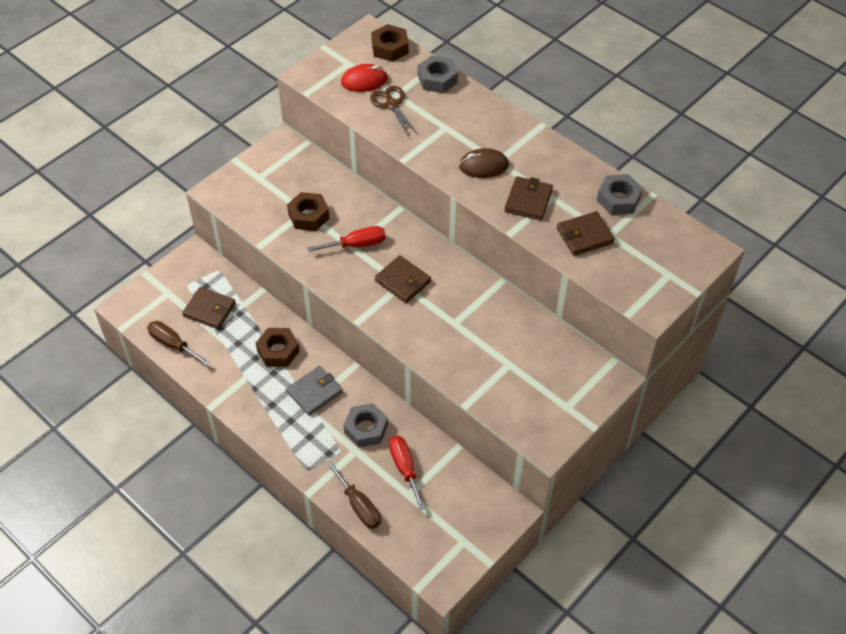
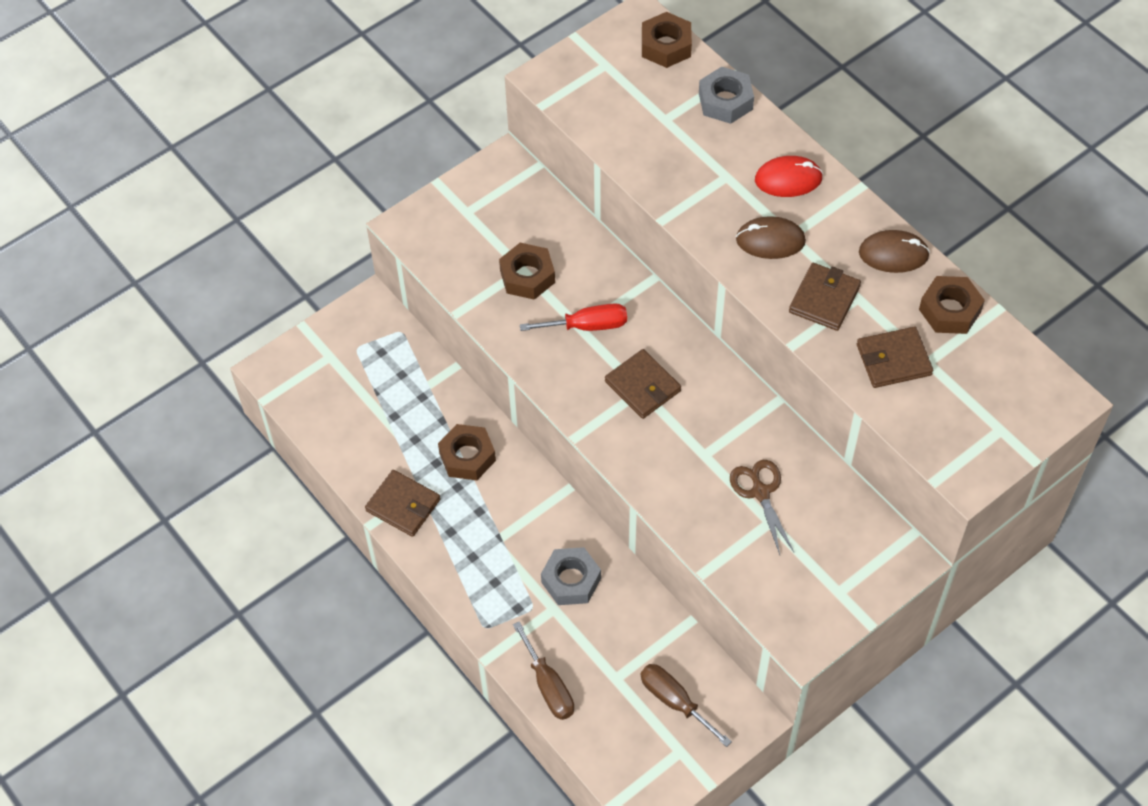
camera: 10 degrees right, 5 degrees up
(173, 344) = (329, 431): brown screwdriver -> brown screwdriver (675, 701)
(209, 310) = (382, 387): brown wallet -> brown wallet (403, 505)
(314, 392) = (509, 521): grey wallet -> none
(364, 81) = (623, 94): red mouse -> red mouse (788, 179)
(392, 104) = (657, 134): brown scissors -> brown scissors (760, 492)
(404, 468) = (615, 642): red screwdriver -> none
(572, 166) = (893, 254): none -> brown mouse
(618, 199) = (950, 310): grey nut -> brown nut

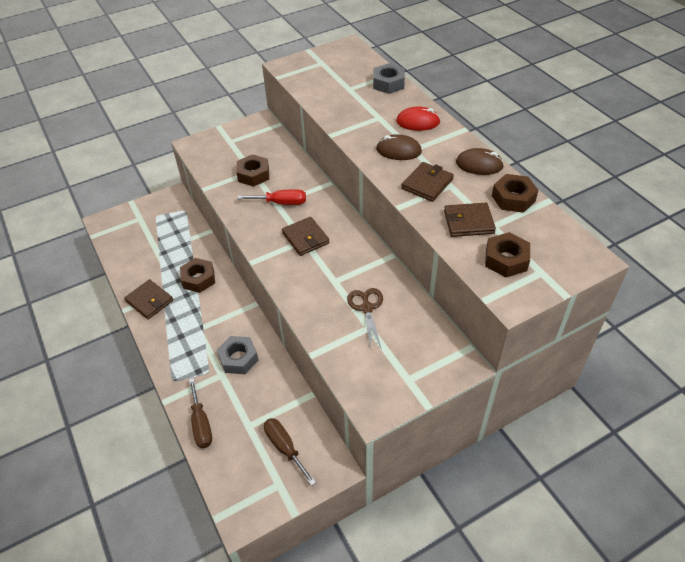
camera: 10 degrees right, 10 degrees down
(666, 46) = (360, 57): brown nut -> brown nut (506, 260)

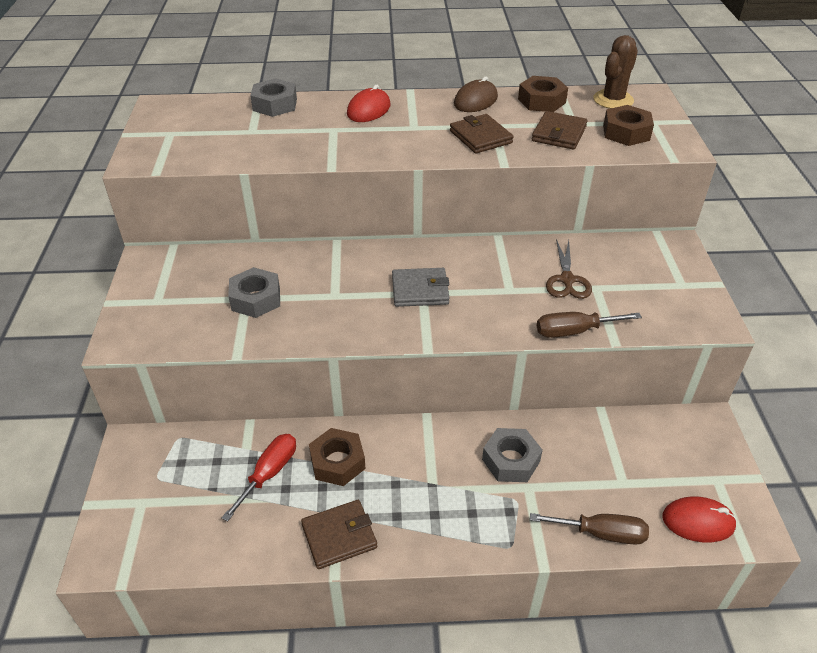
camera: 65 degrees left, 5 degrees down
(234, 479) = (698, 521): none -> red mouse
(253, 175) = (256, 299): brown nut -> grey nut
(281, 203) = (336, 291): red screwdriver -> red screwdriver (269, 473)
(285, 448) = (668, 457): brown screwdriver -> brown screwdriver (574, 331)
(305, 238) = (420, 290): brown wallet -> grey wallet
(367, 308) = (567, 280): brown scissors -> brown scissors turned 105 degrees counterclockwise
(398, 150) = (407, 136): brown mouse -> none
(557, 238) = (613, 100): none -> brown cactus

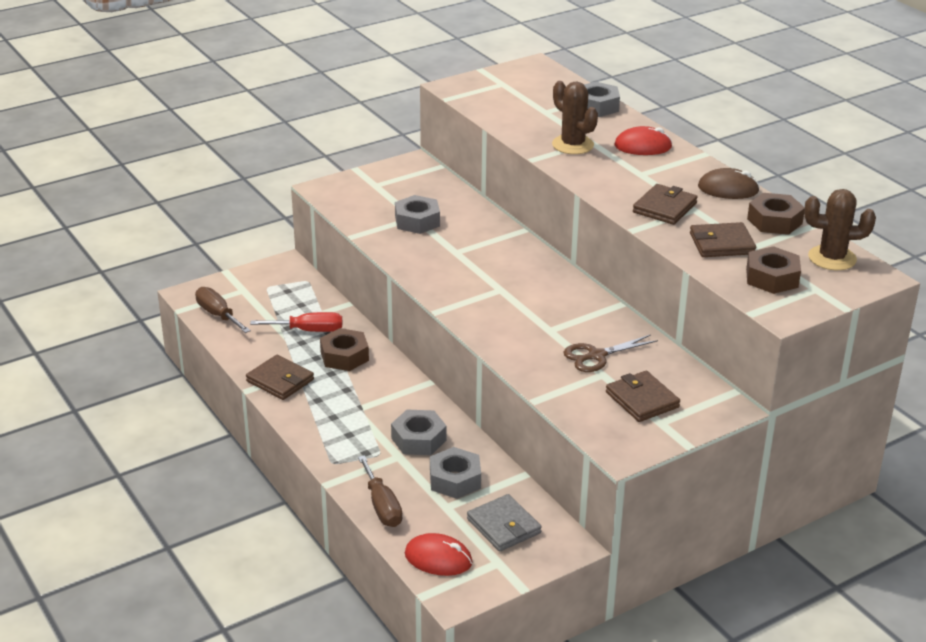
camera: 60 degrees right, 10 degrees down
(329, 140) = (572, 145): none -> brown cactus
(420, 290) = (502, 287): grey wallet -> grey wallet (504, 526)
(574, 331) = (528, 375): brown screwdriver -> brown screwdriver (218, 315)
(586, 459) = (455, 480): none -> grey nut
(645, 281) = (642, 400): none -> brown wallet
(698, 521) = (438, 558): red mouse -> red mouse turned 45 degrees counterclockwise

